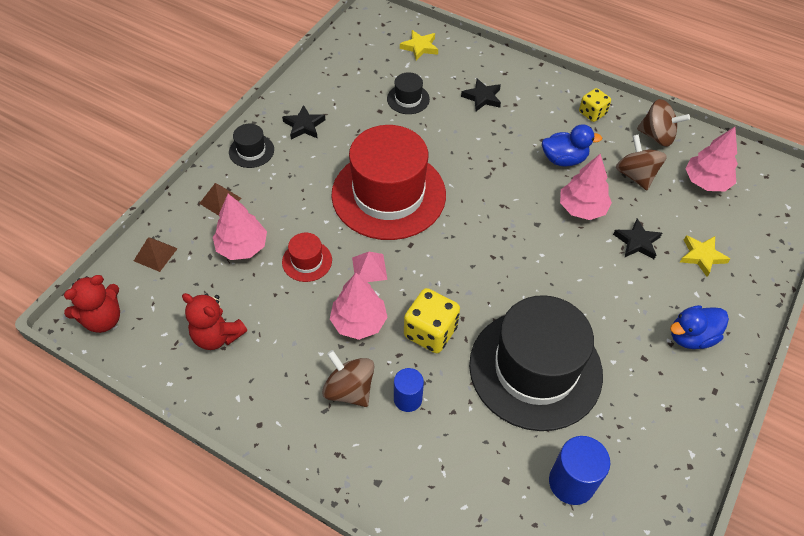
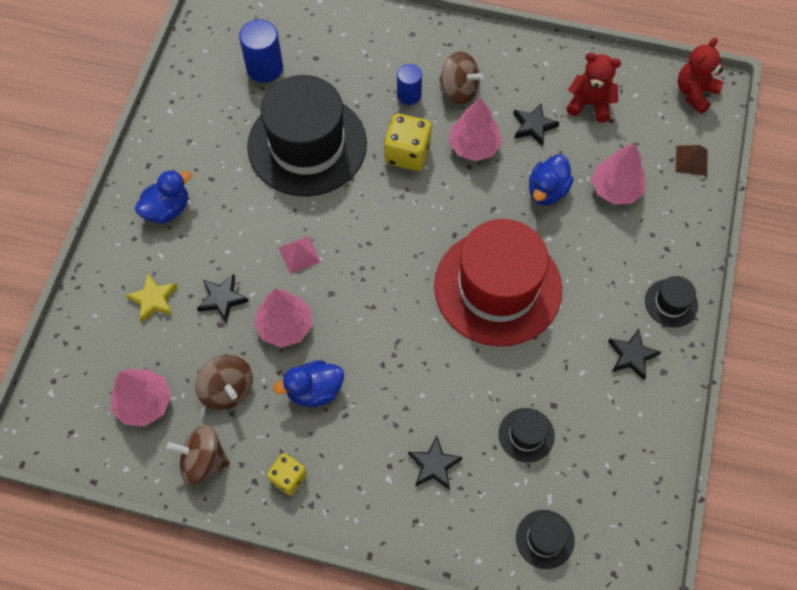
camera: 165 degrees right, 10 degrees up
(220, 200) = (667, 232): brown pyramid -> none
(288, 327) = (533, 126): none -> black star
(307, 261) = (547, 191): red hat -> blue duck
(369, 268) = (485, 199): pink pyramid -> pink pyramid (299, 254)
(419, 47) = (545, 539): yellow star -> black hat

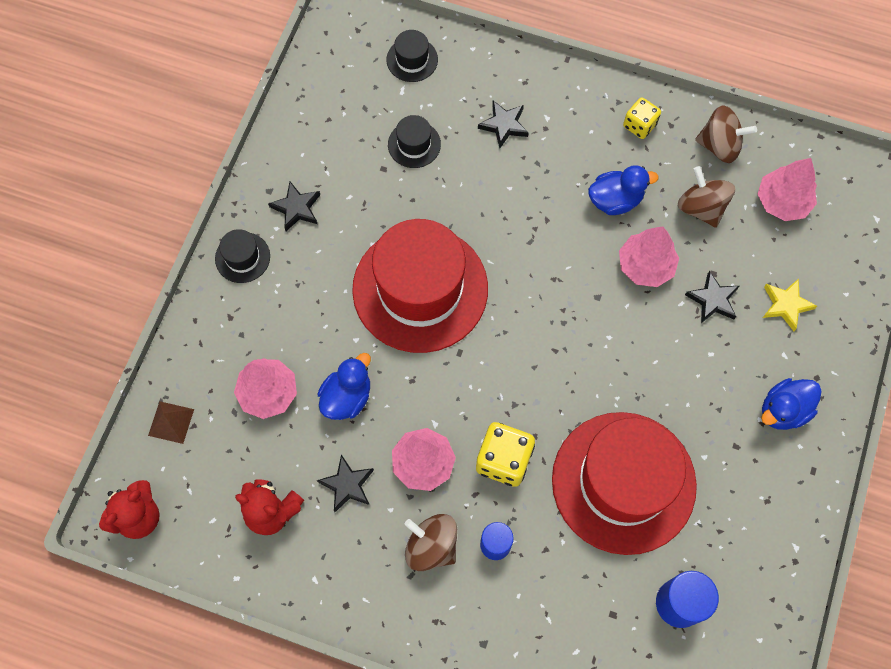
camera: 175 degrees left, 5 degrees up
(299, 254) = (631, 343): pink pyramid -> none
(307, 145) = (623, 482): black hat -> red hat

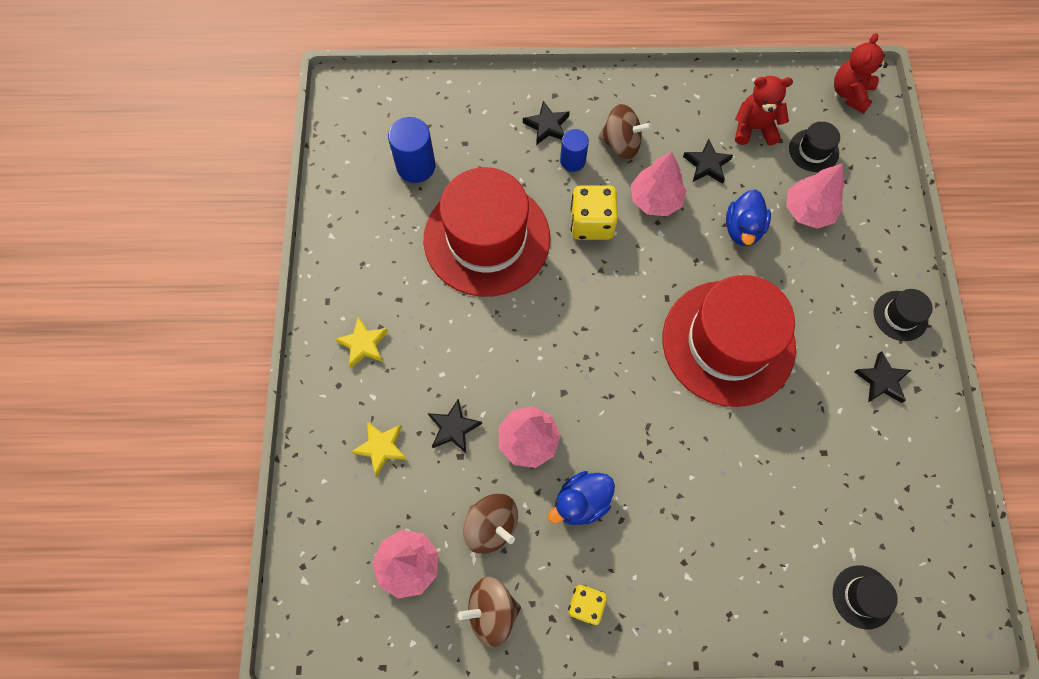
camera: 160 degrees right, 0 degrees up
(171, 422) = (870, 163): brown pyramid -> none
(414, 144) = (808, 491): black hat -> black hat (813, 150)
(504, 125) = (728, 549): black star -> black star (547, 126)
(783, 410) = (363, 344): blue duck -> yellow star

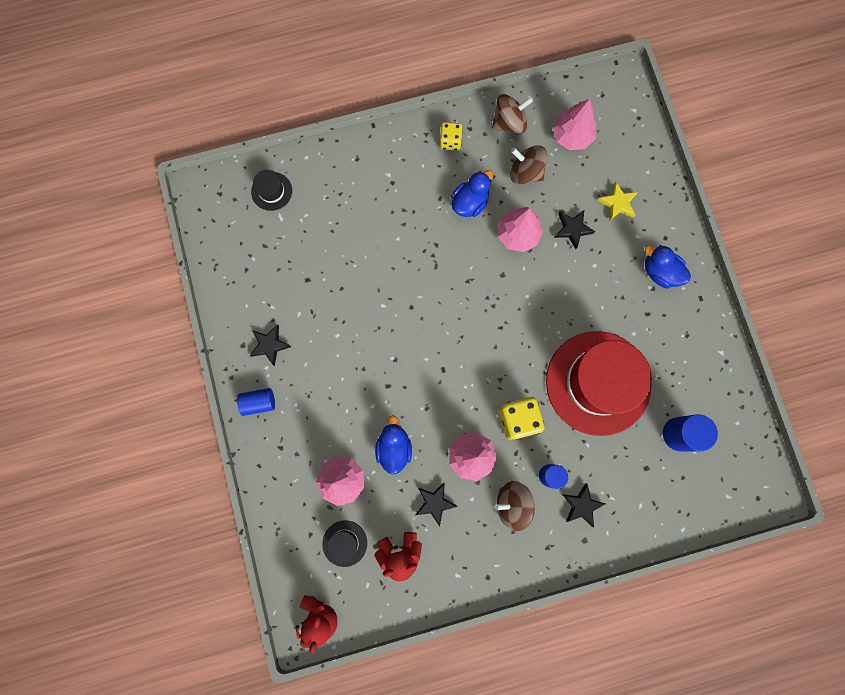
camera: 165 degrees right, 10 degrees up
(363, 344) = (660, 272): yellow star -> blue duck
(728, 342) = (389, 345): red hat -> none
(900, 316) = (259, 402): black hat -> blue cylinder

